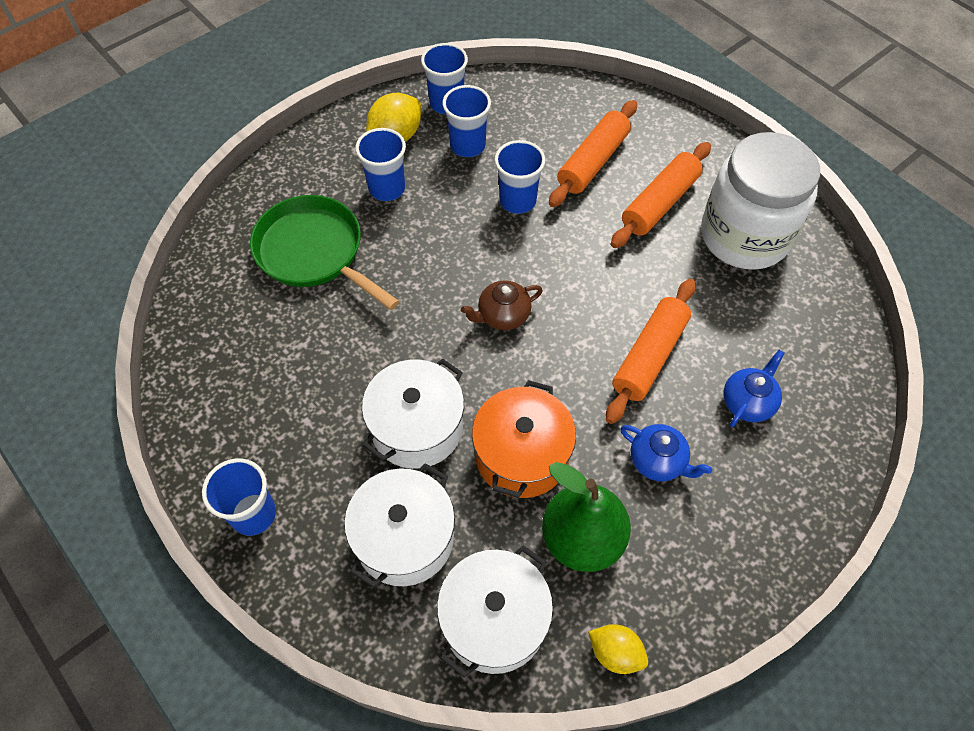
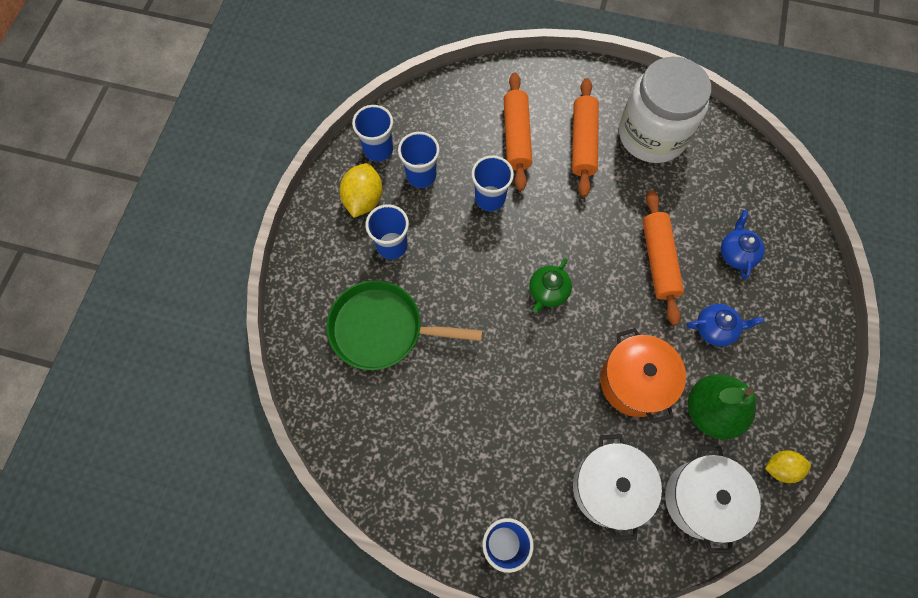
camera: 35 degrees left, 10 degrees up
(417, 427) = (557, 409): white pot -> none
(502, 315) = (548, 292): brown teapot -> green teapot

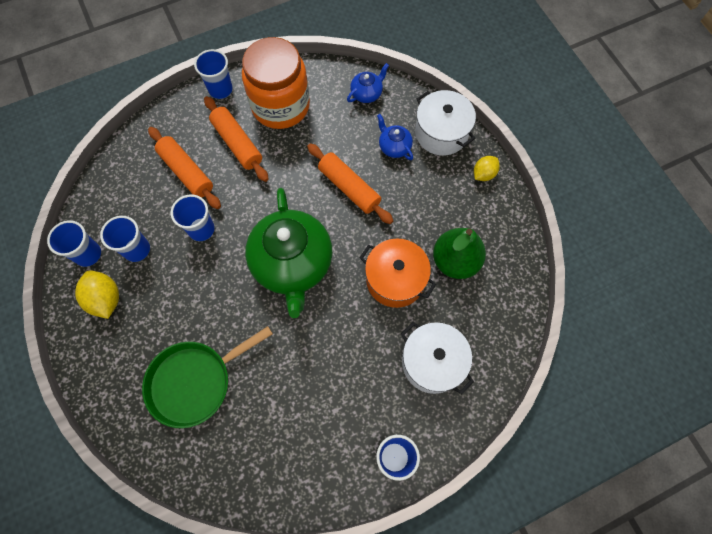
camera: 40 degrees left, 0 degrees up
(392, 245) = (154, 316): blue cup -> blue cup (220, 89)
(548, 292) = (292, 264): green teapot -> green teapot, size x2.31
(652, 135) = (280, 106): white jar -> orange jar
(701, 499) = (492, 322): white pot -> white pot (441, 133)
(715, 329) = (418, 206): blue teapot -> blue teapot (367, 93)
(780, 468) = (521, 263): yellow lemon -> yellow lemon (483, 174)

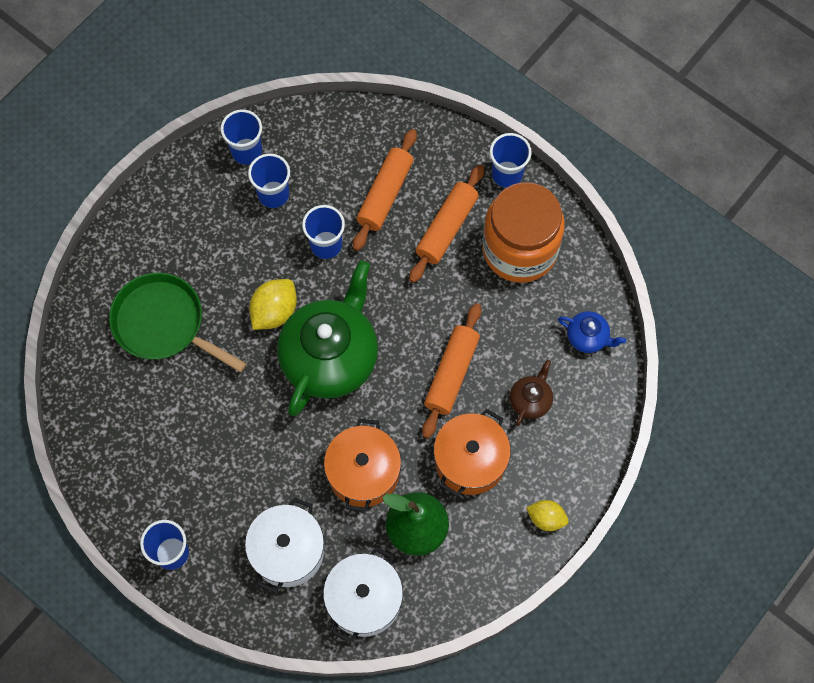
camera: 65 degrees right, 0 degrees up
(105, 299) = (208, 195): yellow lemon -> yellow lemon (274, 312)
(292, 264) = (330, 357): green teapot -> green teapot turned 150 degrees clockwise
(394, 147) = (530, 400): blue teapot -> brown teapot
(420, 203) = (470, 460): none -> orange pot
(441, 133) = (578, 446): white pot -> white pot (364, 600)

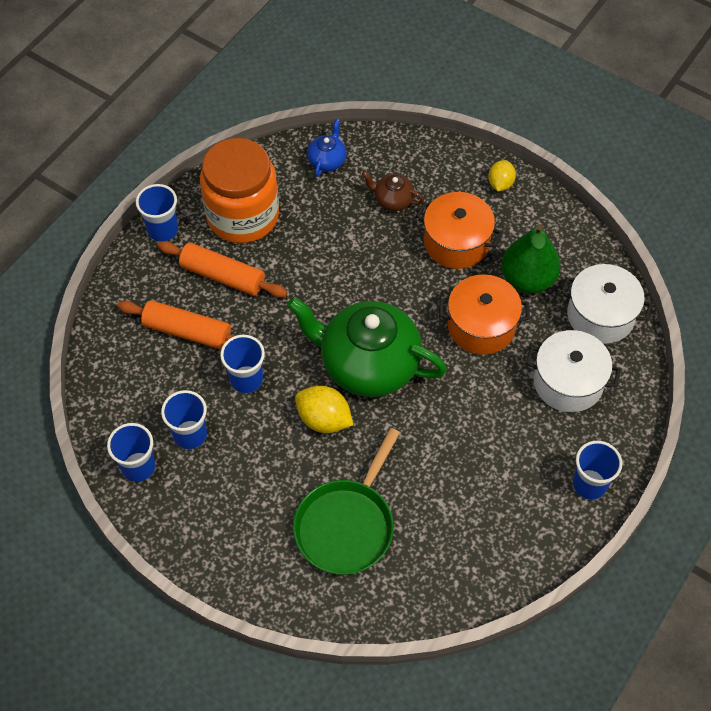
camera: 95 degrees left, 10 degrees down
(451, 374) = (374, 262): orange rolling pin -> none

